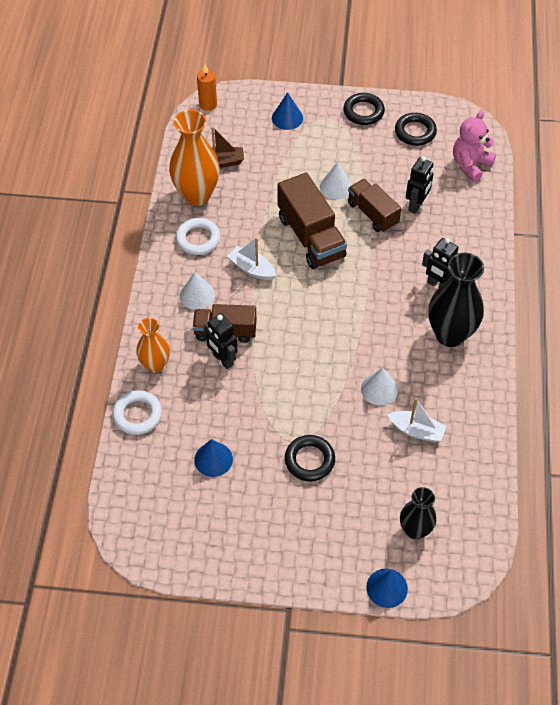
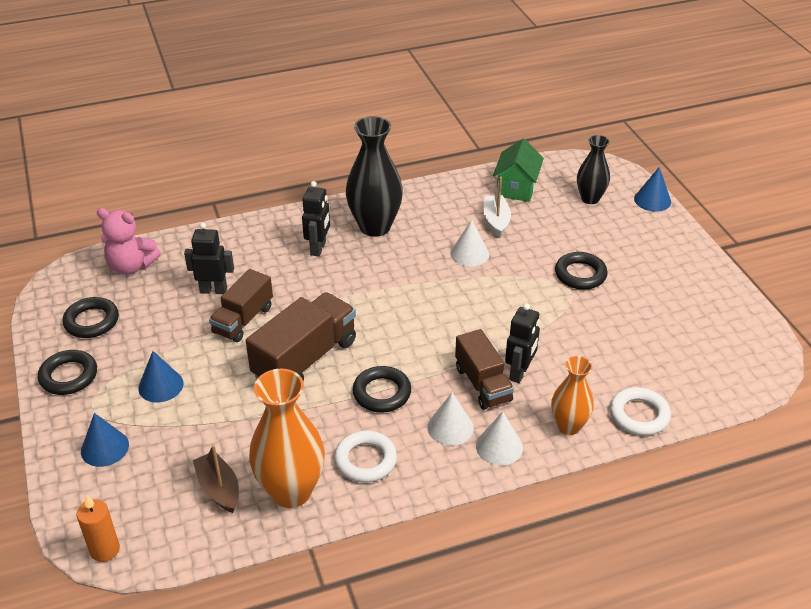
camera: 115 degrees left, 15 degrees down
(213, 459) = (636, 337): blue cone -> blue cone (161, 385)
(252, 269) = (382, 393): white boat -> black ring
(336, 186) = (214, 362): white cone -> white cone (499, 446)
(460, 472) = (516, 188): none -> green house

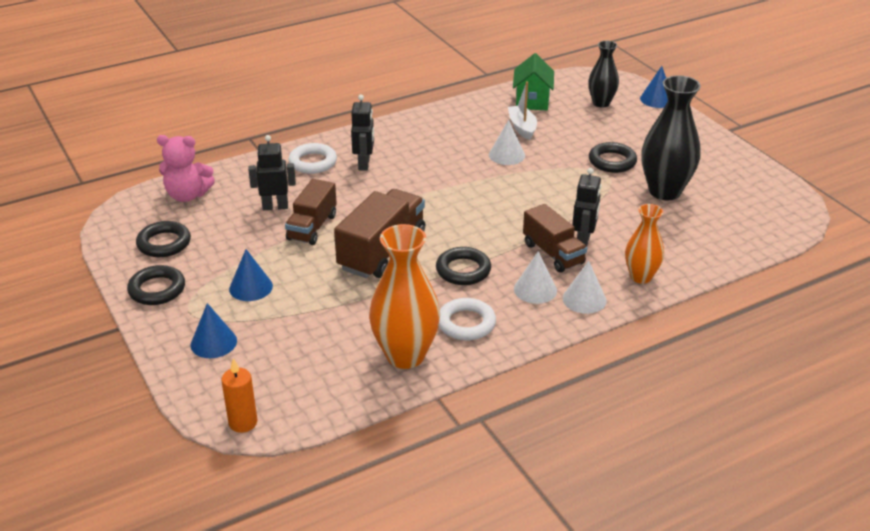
camera: 10 degrees left, 5 degrees down
(219, 489) = (336, 361): brown boat -> none
(375, 227) = (411, 142): black vase -> black vase (664, 191)
(639, 415) = (699, 262): white ring -> white ring (313, 162)

